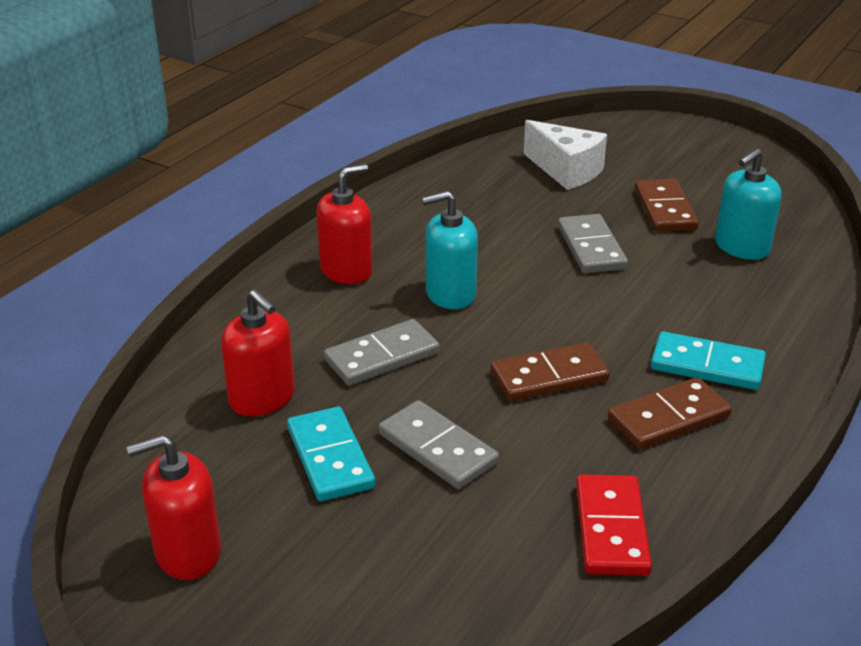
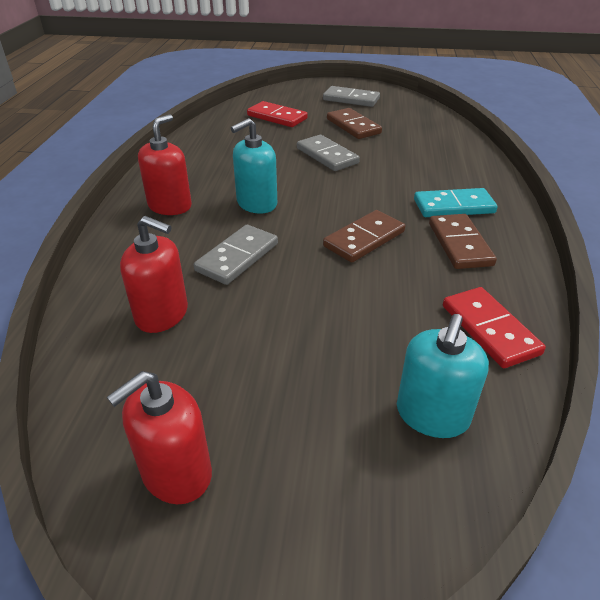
camera: 25 degrees left, 5 degrees up
(330, 458) = (249, 344): turquoise domino -> none
(437, 449) = (326, 311): grey domino -> grey domino (351, 99)
(566, 171) = (277, 117): white cheese -> red domino
(668, 418) = (460, 244): brown domino -> brown domino turned 45 degrees counterclockwise
(741, 247) = (414, 137): turquoise soap dispenser -> turquoise soap dispenser (432, 415)

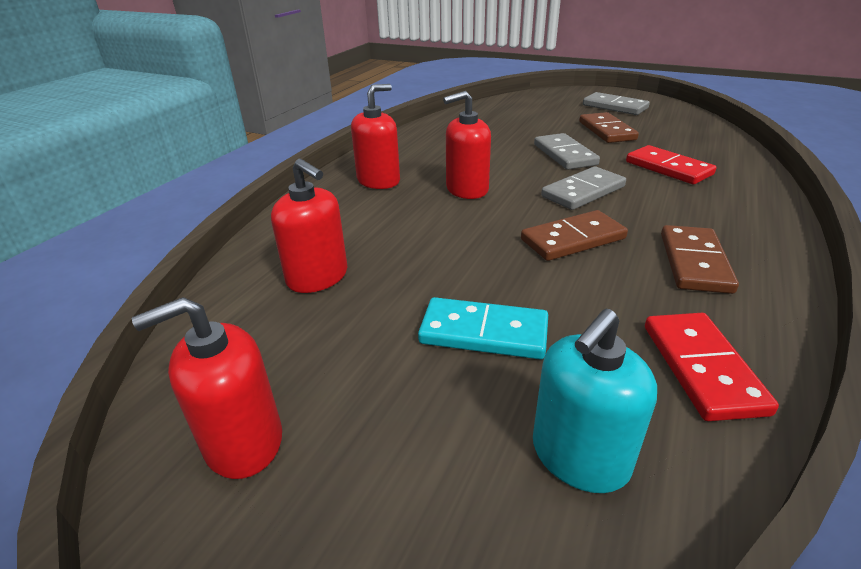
camera: 20 degrees right, 5 degrees down
(237, 257) = (421, 236): grey domino -> grey domino (583, 191)
(256, 203) = (467, 189): turquoise soap dispenser -> red soap dispenser
(277, 117) = (525, 116): red domino -> red domino (668, 168)
(453, 206) = (701, 221): turquoise domino -> turquoise domino (484, 332)

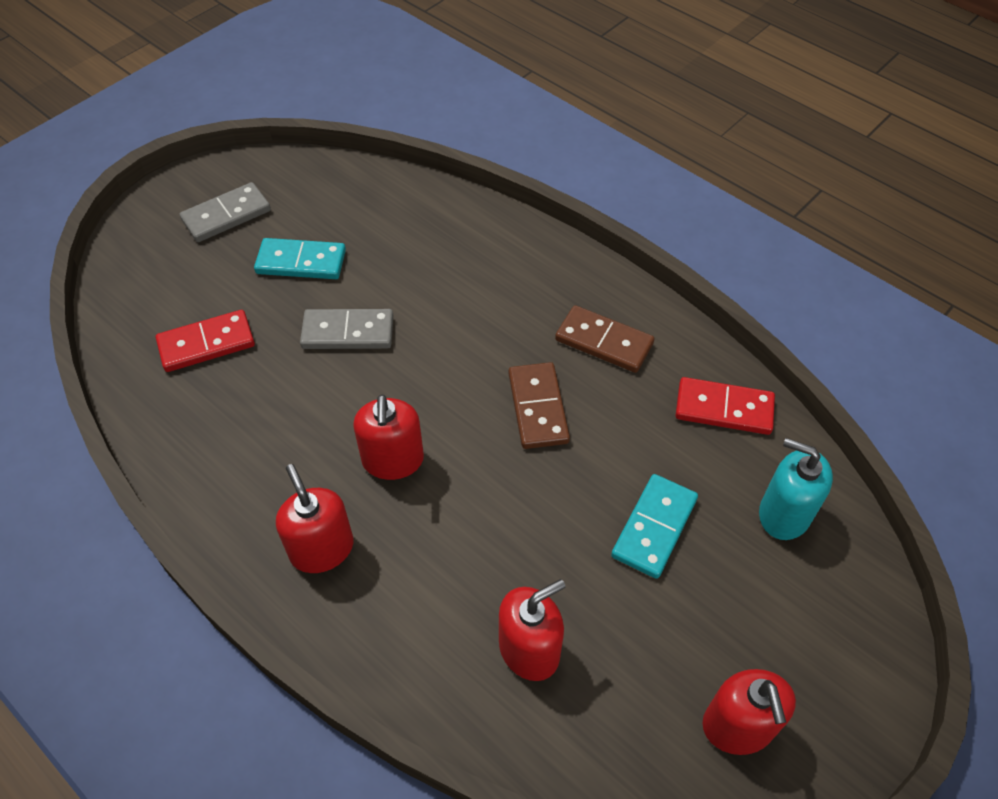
camera: 75 degrees left, 20 degrees up
(579, 456) = (784, 514): turquoise soap dispenser -> turquoise soap dispenser turned 150 degrees clockwise
(583, 191) = (448, 357): grey domino -> none
(606, 131) = (301, 262): brown domino -> turquoise domino
(668, 168) = (430, 263): red domino -> red domino (206, 344)

